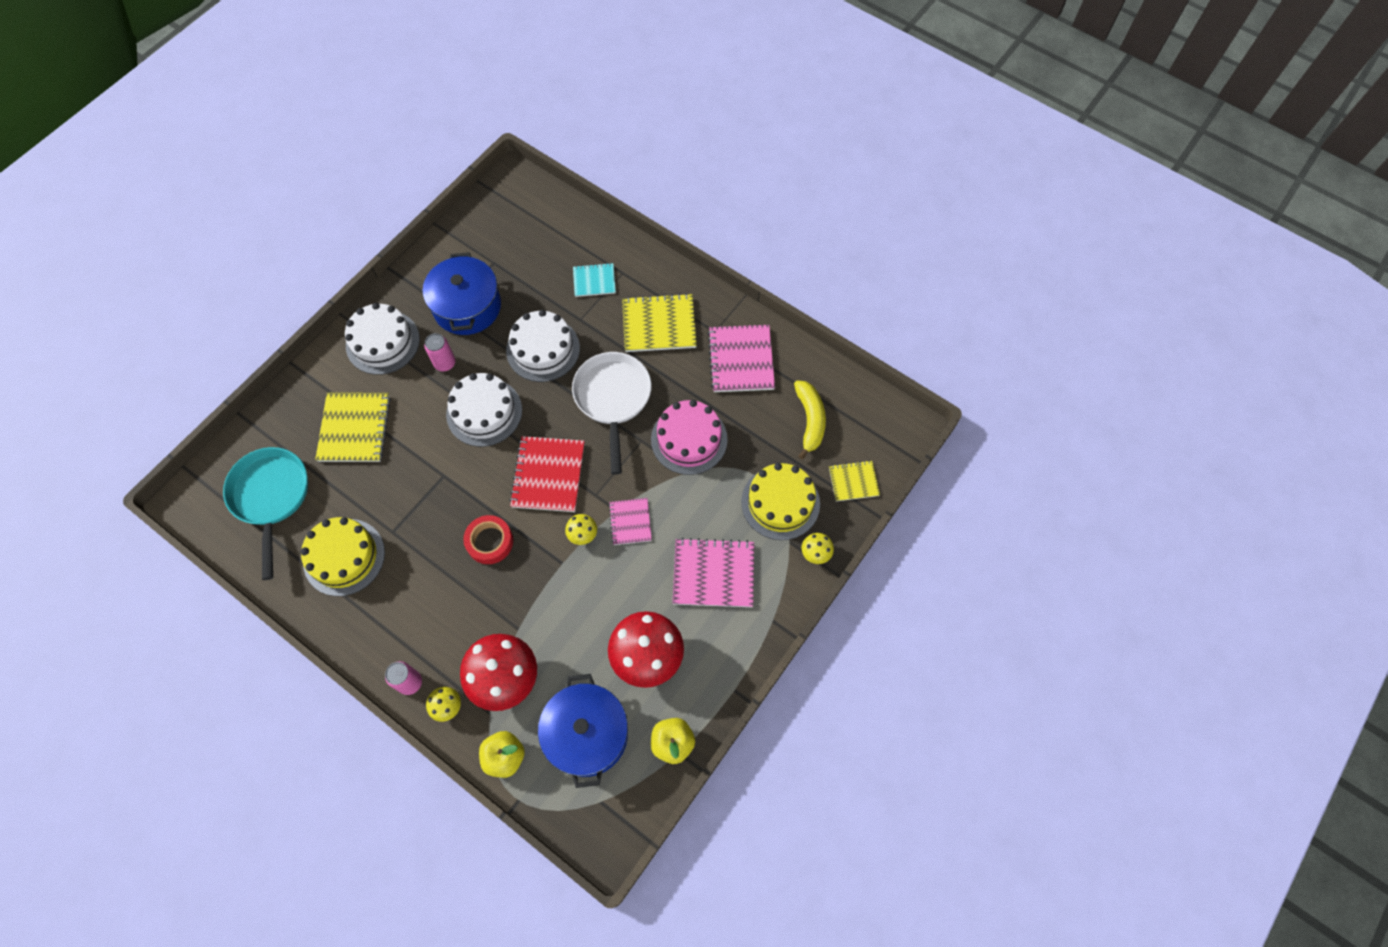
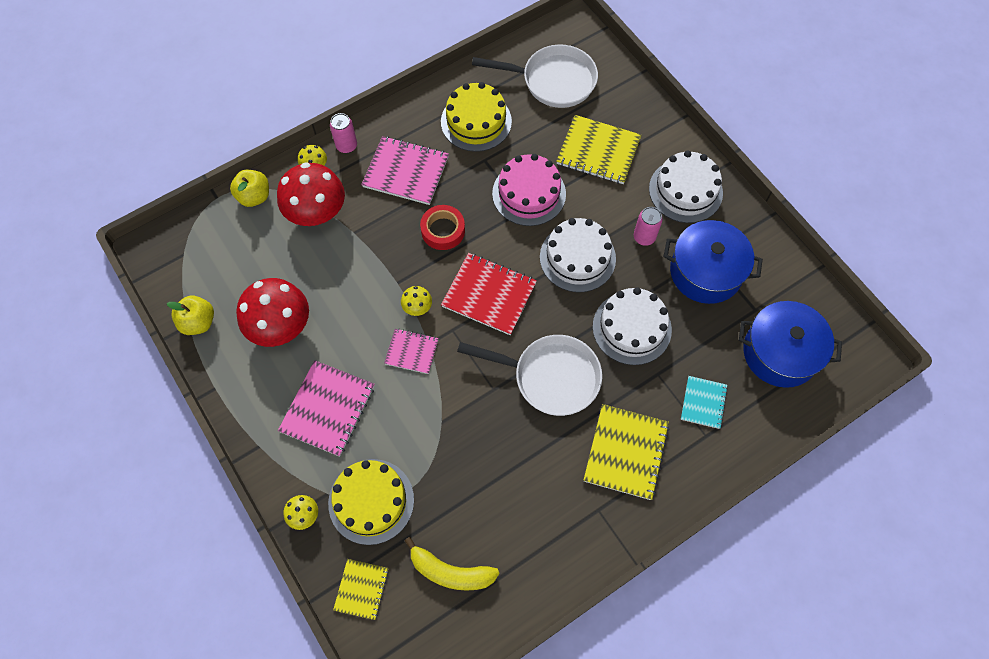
camera: 110 degrees right, 0 degrees up
(271, 497) = (553, 81): turquoise pan -> white pan
(587, 734) = (240, 259): blue pot -> blue pot (780, 353)
(689, 439) = (477, 436): pink cake -> pink cake (529, 193)
(741, 360) = (552, 525): pink notebook -> pink notebook (406, 172)

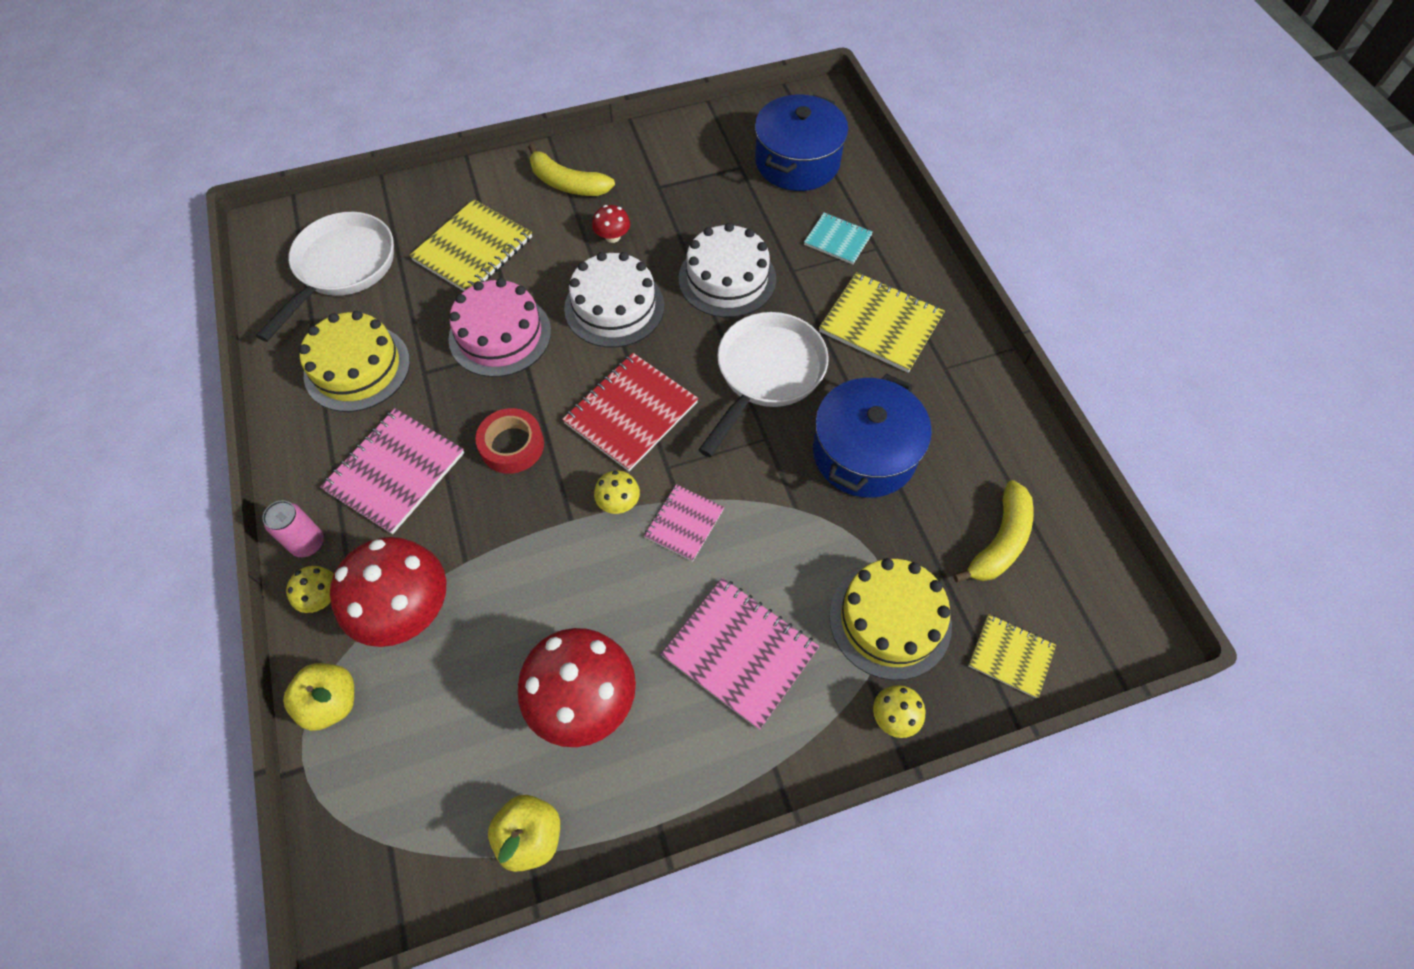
camera: 75 degrees left, 5 degrees down
(644, 237) = (612, 236): pink can -> red mushroom
(685, 191) = (567, 184): white cake -> yellow banana
(705, 272) = (679, 195): blue pot -> blue pot (864, 453)

